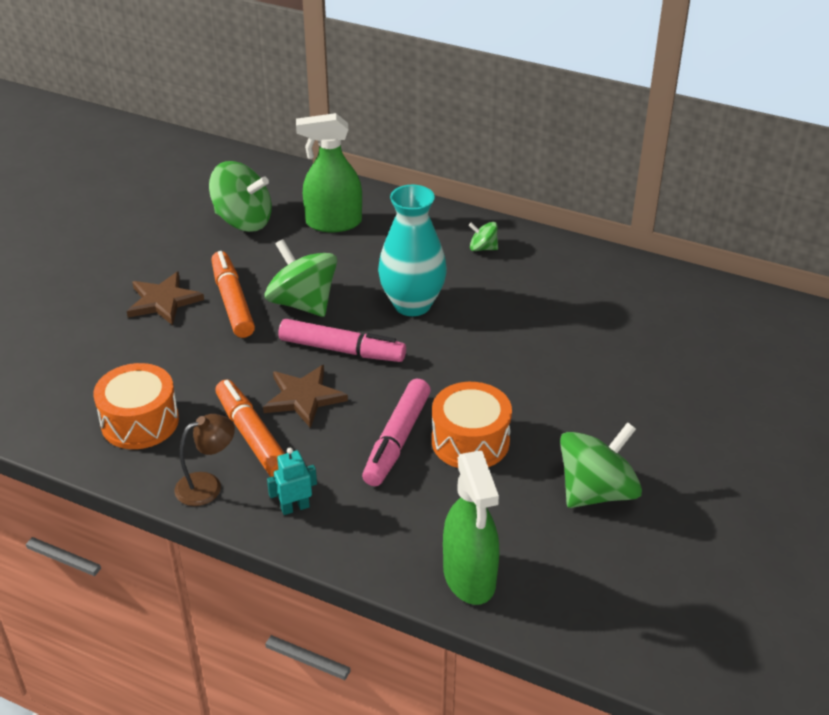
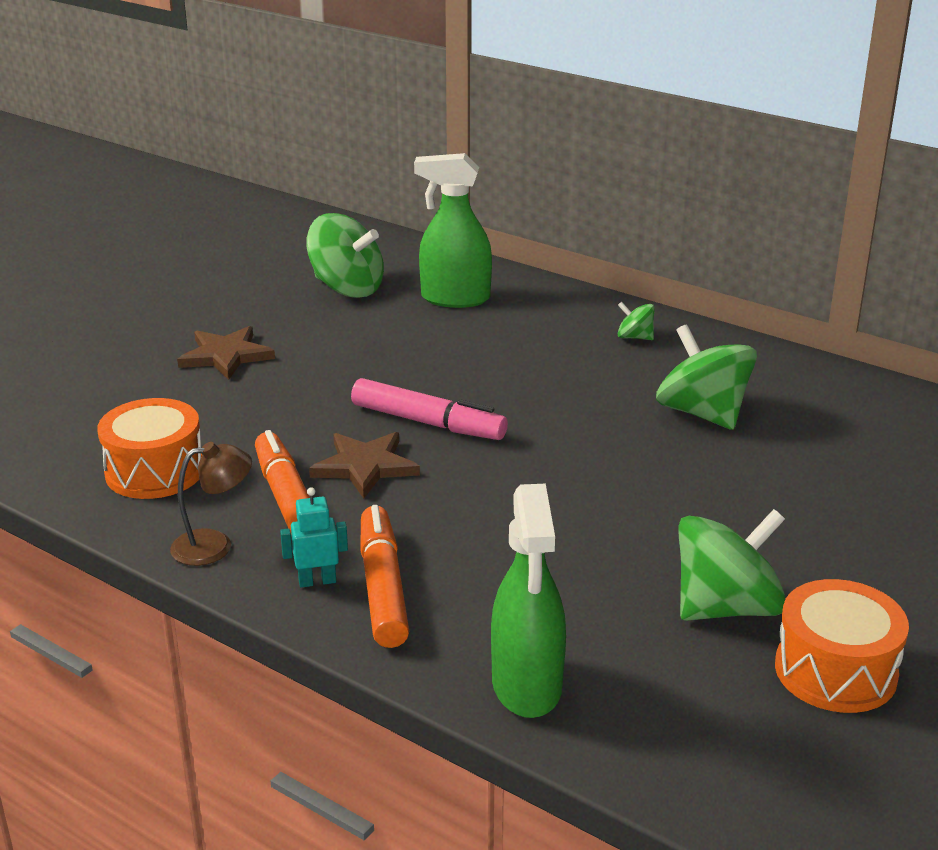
camera: 10 degrees right, 10 degrees down
(233, 302) = (309, 363): orange marker -> orange marker (383, 587)
(303, 303) = (393, 372): green spinning top -> green spinning top (702, 413)
(396, 440) = (471, 523): pink marker -> none
(412, 304) = (530, 385): turquoise vase -> none
(470, 441) = (567, 534): orange drum -> orange drum (835, 671)

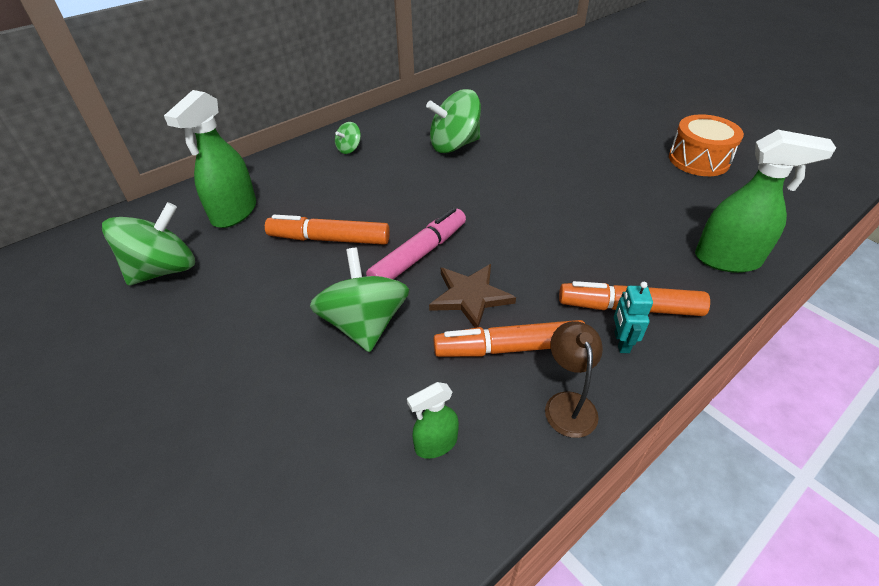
camera: 75 degrees left, 15 degrees up
(155, 471) = (435, 444): orange drum -> green spray bottle
(226, 356) = (236, 369): brown star -> none
(433, 362) = (329, 239): none -> orange marker
(726, 607) = (648, 178): green spinning top -> green spinning top (364, 324)

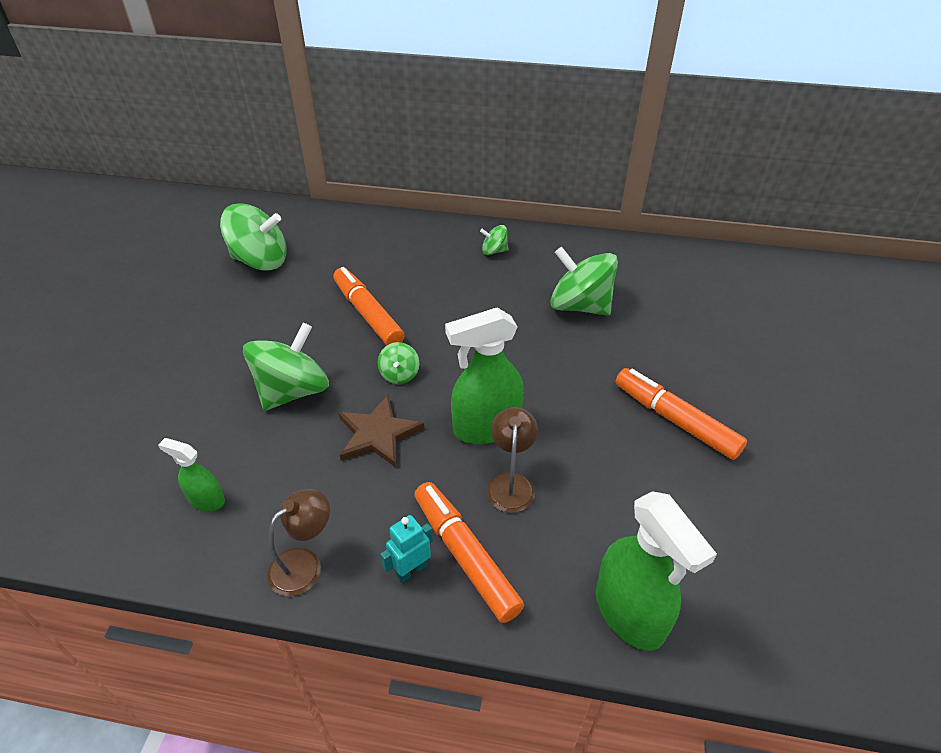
camera: 50 degrees right, 0 degrees up
(234, 213) = (348, 249): green spray bottle -> green spray bottle (486, 427)
(419, 255) = (399, 374): pink marker -> green spinning top
(509, 348) = (338, 492): orange marker -> orange marker (675, 420)
(583, 254) = (510, 483): none -> brown lamp
(698, 160) = (808, 509): orange drum -> none

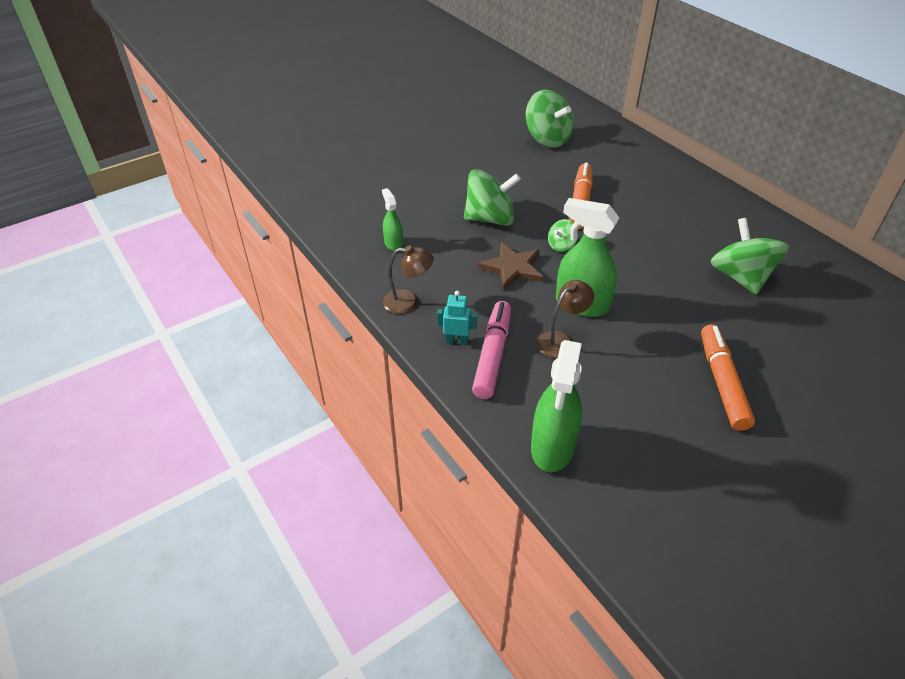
camera: 45 degrees right, 0 degrees up
(465, 555) = (493, 355): orange marker -> pink marker
(494, 251) = (716, 210): green spinning top -> none

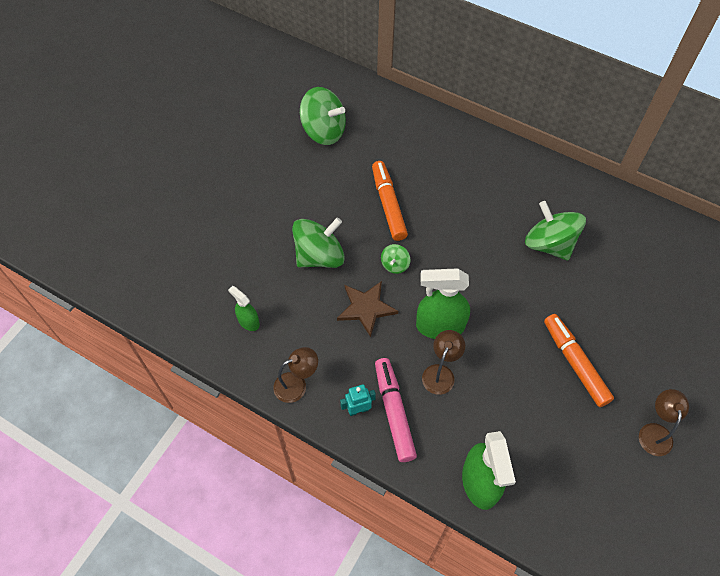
camera: 25 degrees left, 15 degrees up
(797, 479) = (655, 432): none -> brown lamp

